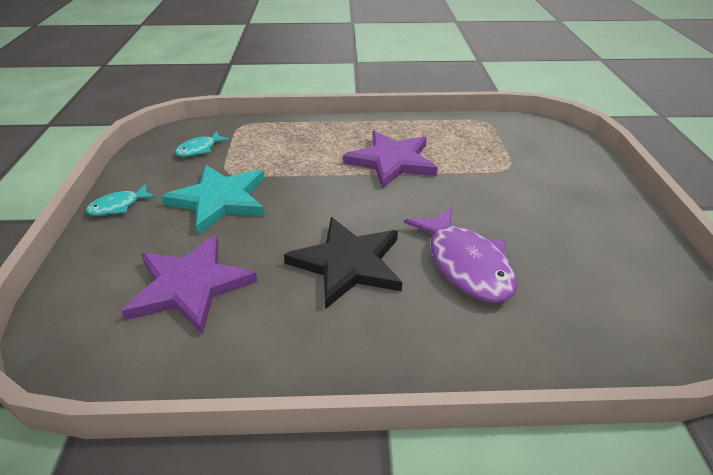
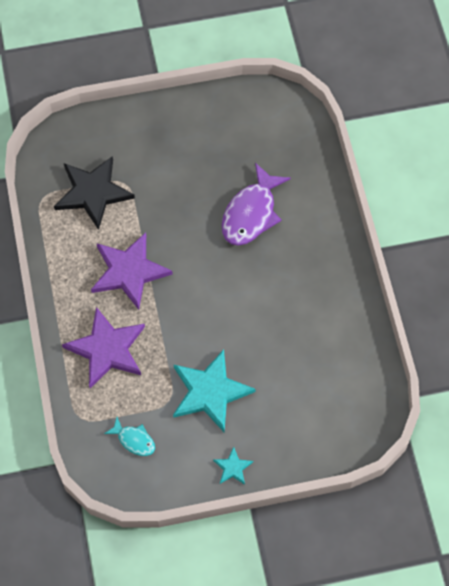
camera: 100 degrees left, 25 degrees up
(118, 206) = (232, 467): turquoise fish -> turquoise star
(190, 286) = (307, 376): purple star -> purple star (107, 349)
(348, 263) = (265, 284): black star -> black star (93, 192)
(465, 264) = (251, 213): purple fish -> purple fish turned 150 degrees clockwise

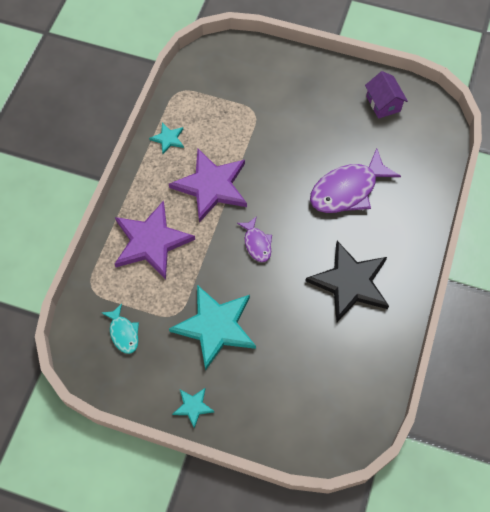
camera: 30 degrees right, 0 degrees up
(61, 248) = (168, 139): none -> turquoise star
(93, 192) = (223, 107): black star -> black star (350, 282)
(201, 302) = (257, 243): none -> purple fish
(236, 117) = (383, 103): none -> purple house

